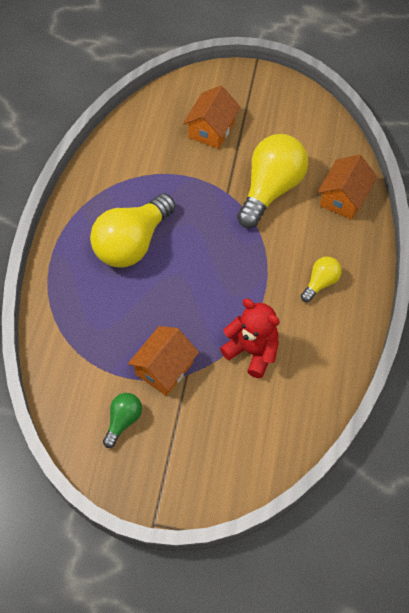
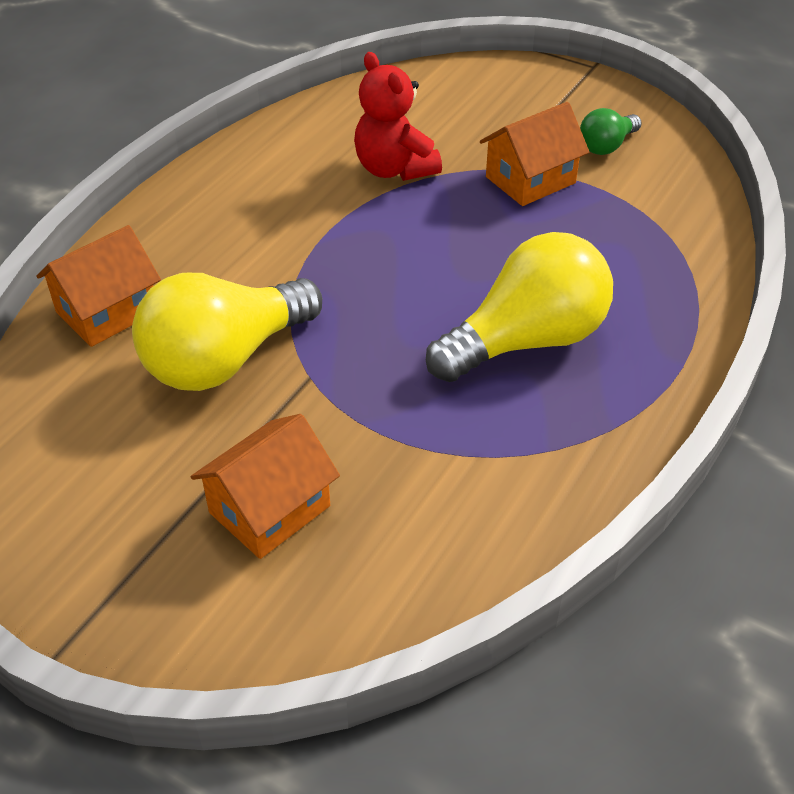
camera: 160 degrees left, 15 degrees down
(320, 283) = (241, 214): yellow light bulb -> none

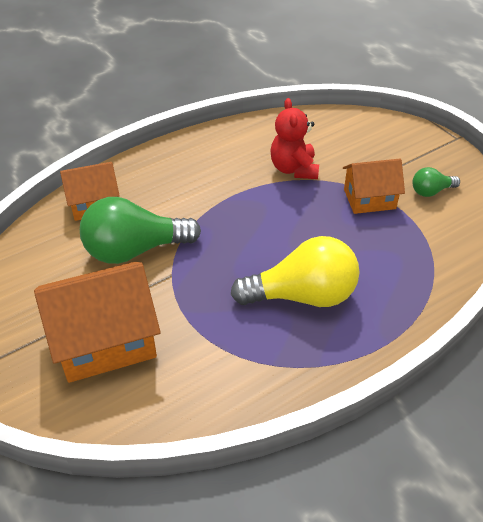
camera: 25 degrees right, 0 degrees up
(225, 359) = (135, 250): yellow light bulb -> green light bulb
(269, 509) = (105, 340): orange house -> orange house, size x1.65

